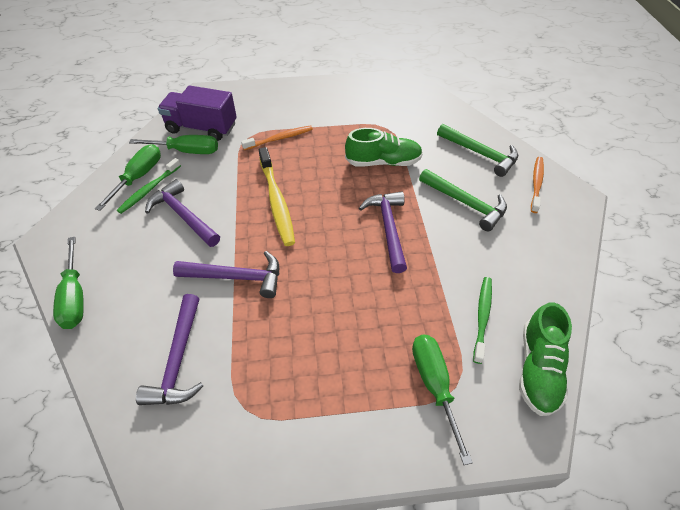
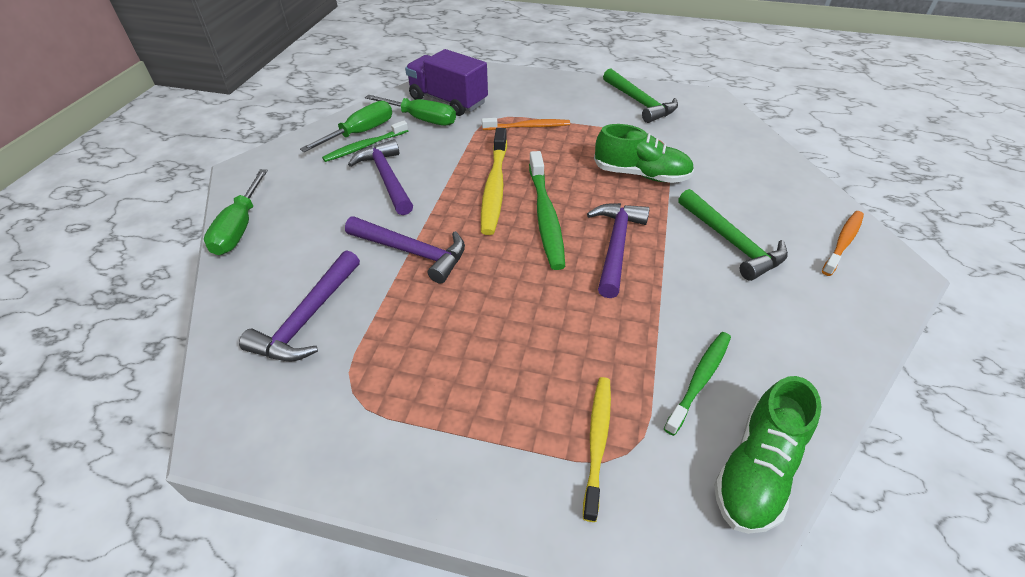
camera: 20 degrees right, 5 degrees down
(326, 216) = (545, 215): none -> green toothbrush
(434, 385) = (597, 442): green screwdriver -> yellow toothbrush
(480, 154) = (774, 192): green hammer -> green hammer (639, 103)

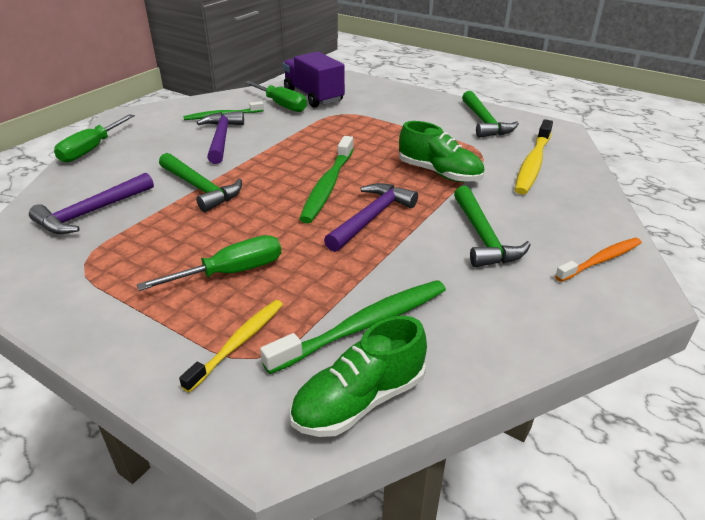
camera: 20 degrees right, 10 degrees down
(360, 133) = (226, 106): green screwdriver -> green screwdriver (231, 272)
(412, 252) = (200, 188): purple hammer -> green hammer
(495, 187) = (302, 159): yellow toothbrush -> yellow toothbrush (533, 163)
(528, 127) = (366, 123): orange toothbrush -> none
(699, 380) = (363, 326): green toothbrush -> green toothbrush, size x1.55

